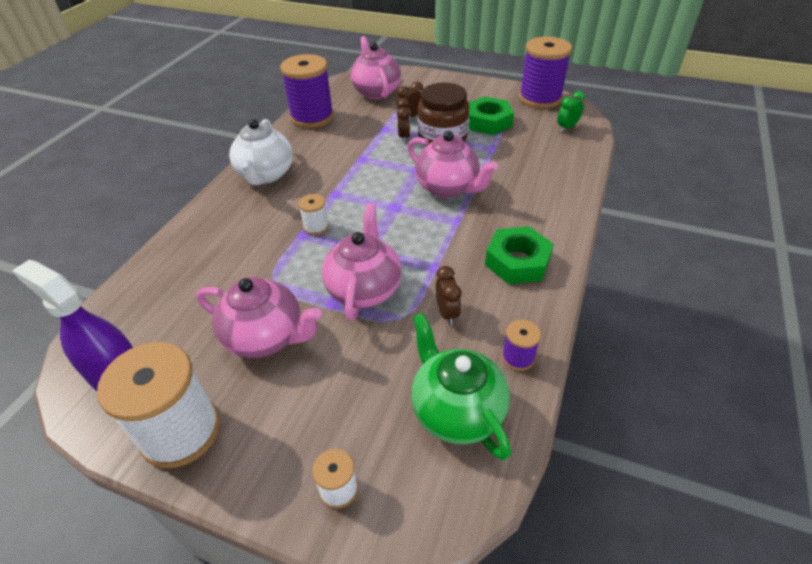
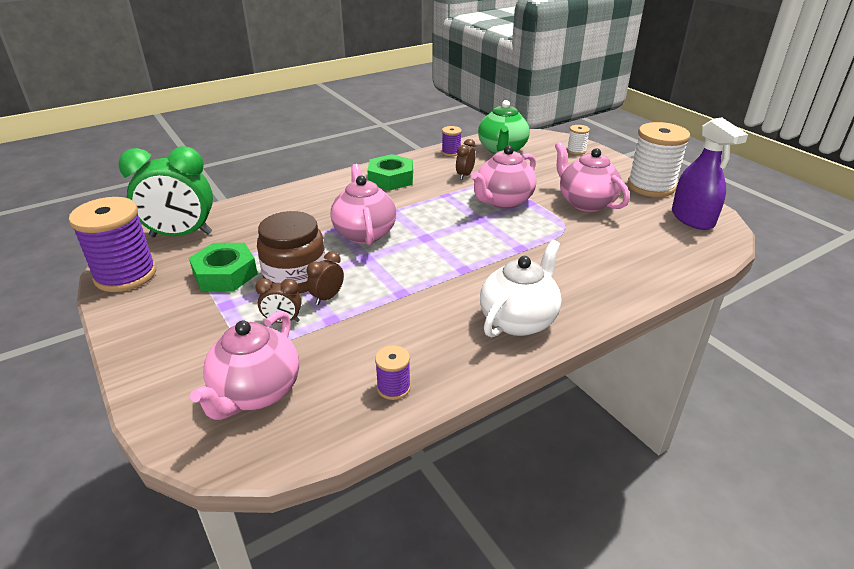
camera: 145 degrees left, 10 degrees down
(312, 117) = (393, 387): purple spool -> purple spool, size x0.46
(316, 227) = (505, 249): white spool -> none
(567, 128) = (181, 235): green clock -> green clock, size x2.22

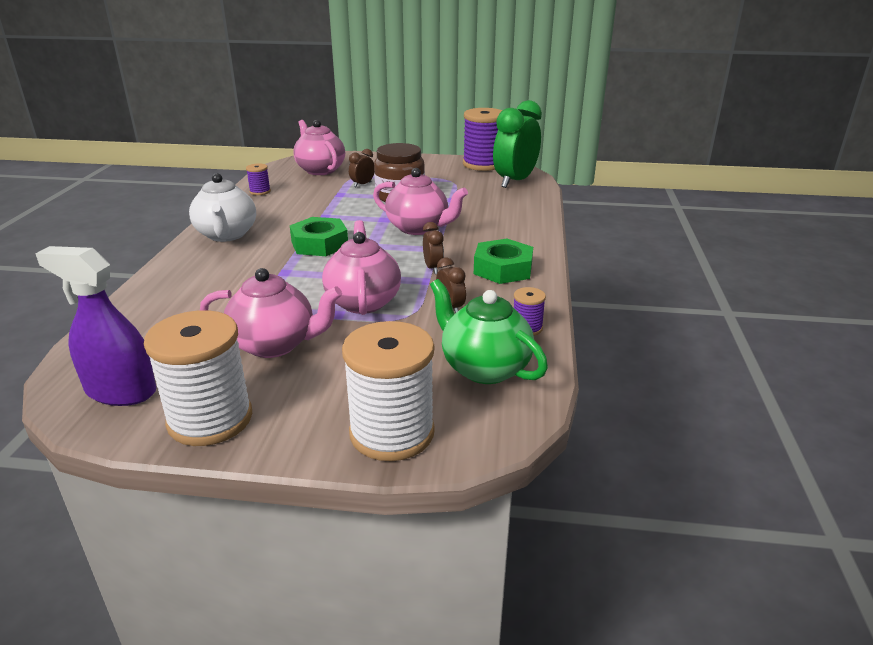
camera: 130 degrees right, 5 degrees down
(225, 274) = (440, 183): green nut -> green nut (319, 244)
(327, 297) = (361, 198): brown clock -> brown clock (433, 268)
(576, 151) = (392, 433): white spool -> white spool, size x2.19

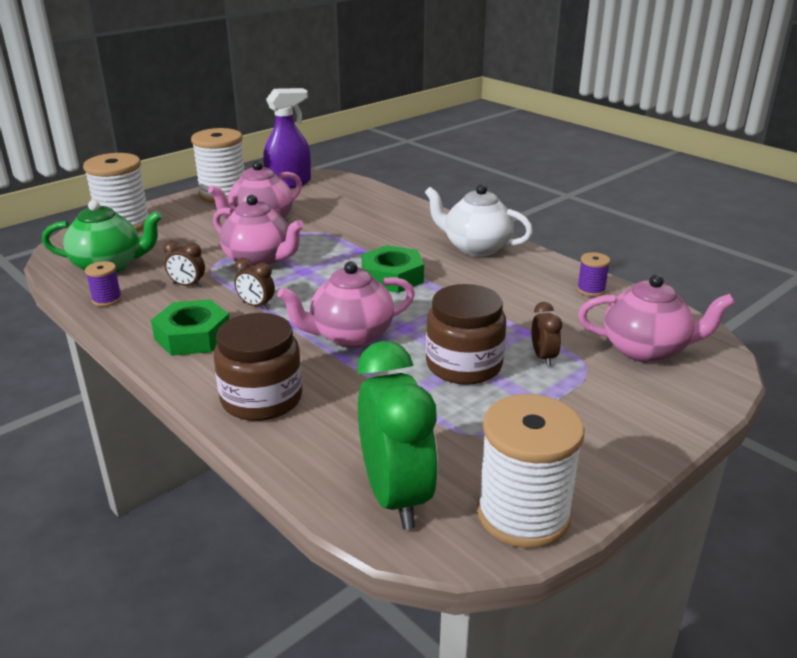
camera: 130 degrees right, 0 degrees up
(483, 164) = (523, 514): purple spool -> white spool
(514, 224) = (261, 399): none -> brown jar

